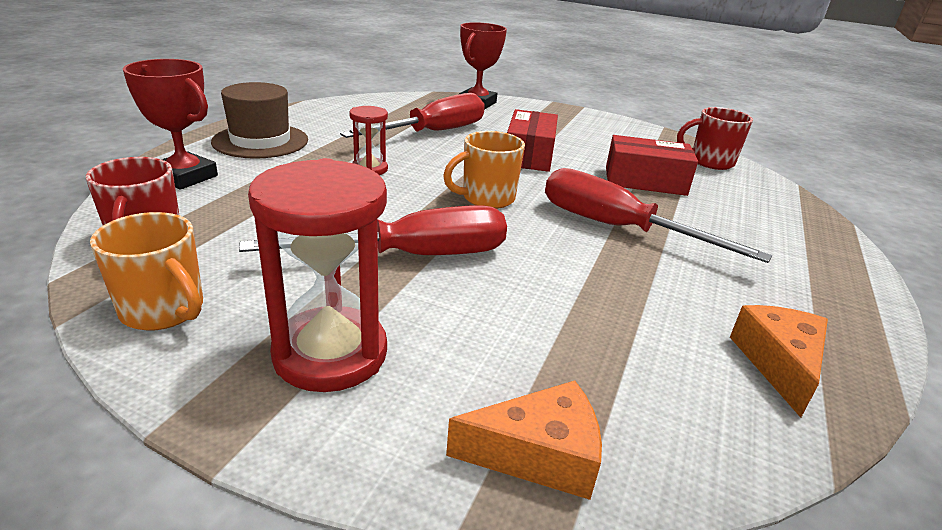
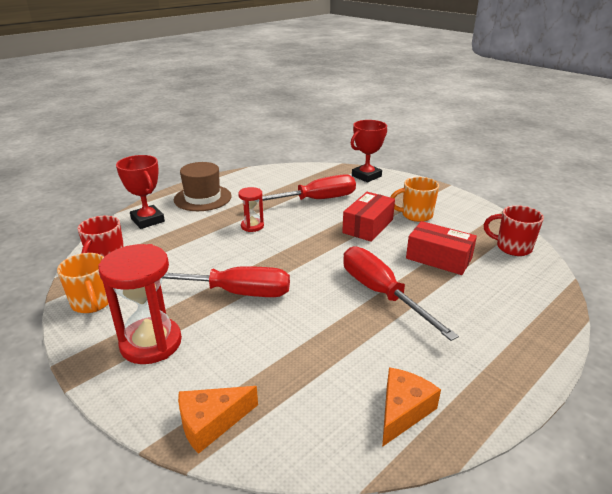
camera: 25 degrees right, 0 degrees up
(486, 198) = (310, 258): orange mug -> orange mug (416, 215)
(538, 454) = (211, 423): orange cheese -> orange cheese turned 135 degrees clockwise

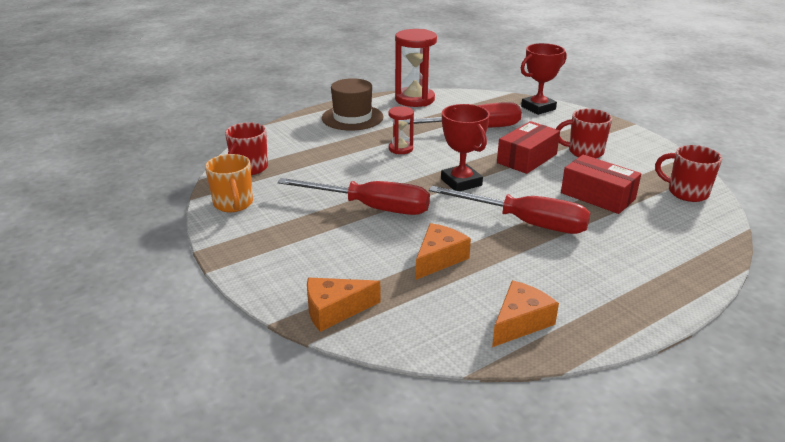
camera: 10 degrees right, 0 degrees up
(147, 220) = (293, 135): red trophy -> red trophy (461, 182)
(151, 343) = (286, 243): red hourglass -> red hourglass (414, 99)
(308, 344) = (439, 259): none -> orange cheese
(381, 293) = (525, 223): red screwdriver -> red screwdriver turned 135 degrees clockwise
(416, 215) = (584, 152): orange mug -> red mug

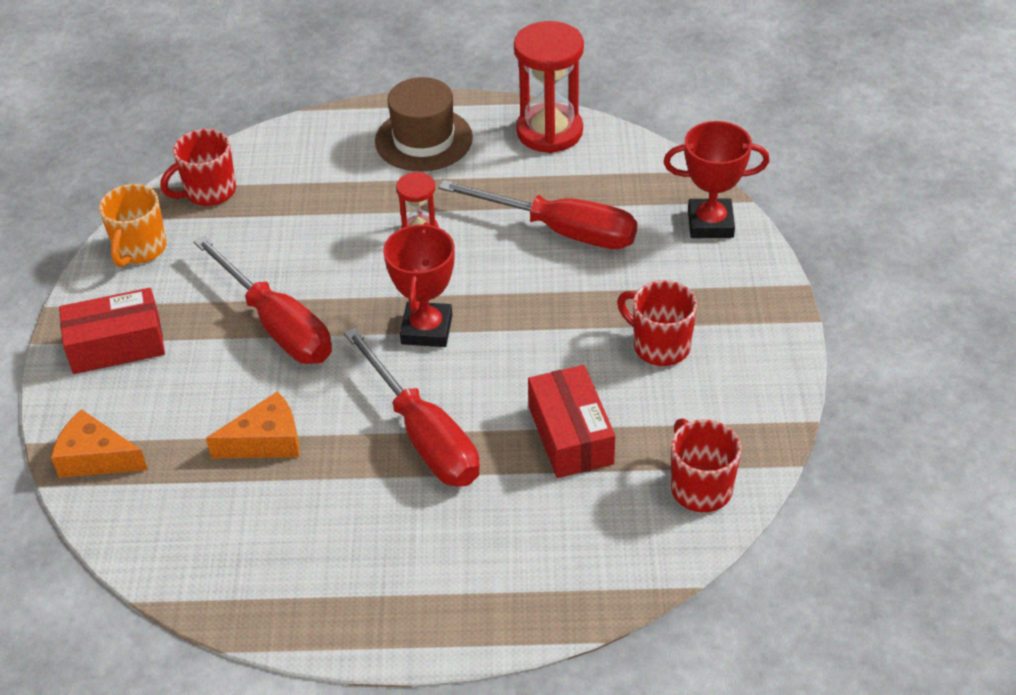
camera: 35 degrees right, 15 degrees up
(520, 322) = (251, 570): orange cheese -> none
(527, 158) = (563, 323): red box -> red box (116, 345)

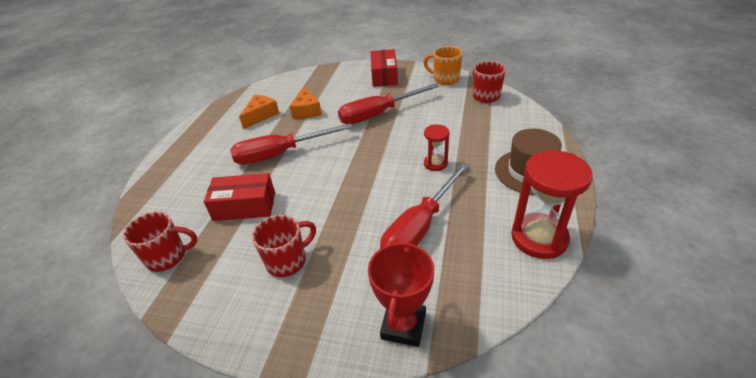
camera: 105 degrees right, 5 degrees down
(96, 458) = (323, 74): orange cheese -> orange cheese (261, 115)
(426, 329) = (353, 160): red trophy -> none

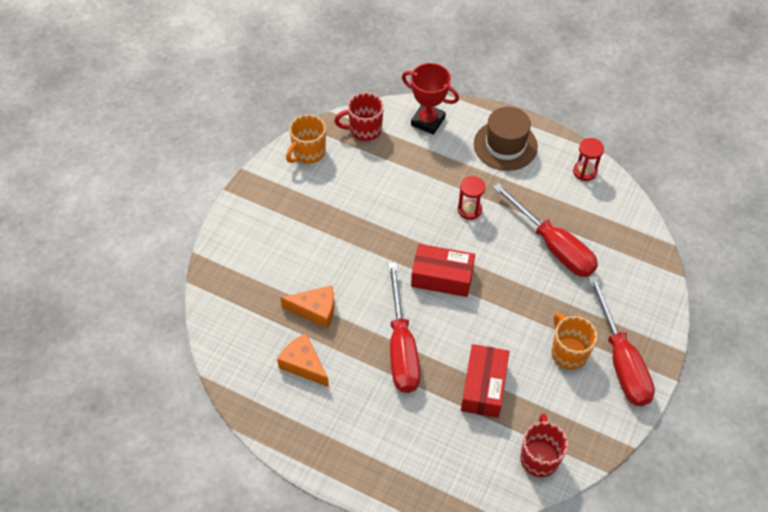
camera: 80 degrees left, 15 degrees up
(287, 261) = (568, 352): red mug -> orange mug
(378, 114) = (358, 237): red screwdriver -> red screwdriver (621, 360)
(384, 76) = (267, 211): red box -> red box (442, 277)
(403, 326) = (648, 281): red trophy -> red trophy (428, 121)
(539, 238) = (584, 172): red hourglass -> red hourglass, size x0.54

